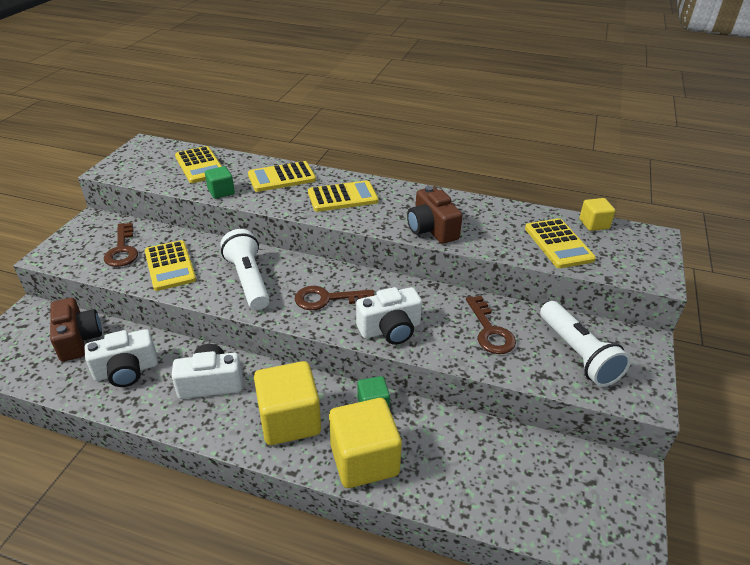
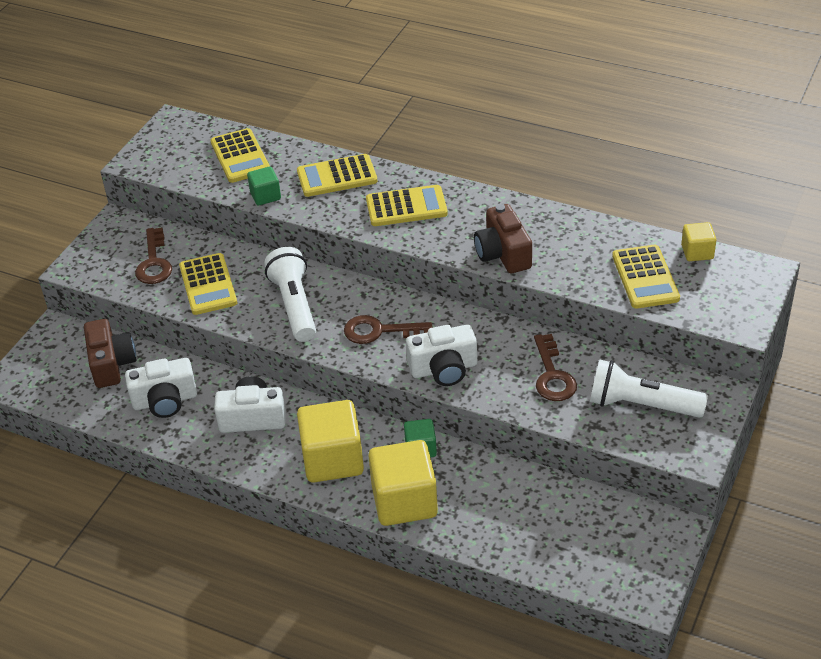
camera: 10 degrees right, 5 degrees up
(577, 354) = (641, 405): white flashlight -> white flashlight turned 120 degrees clockwise

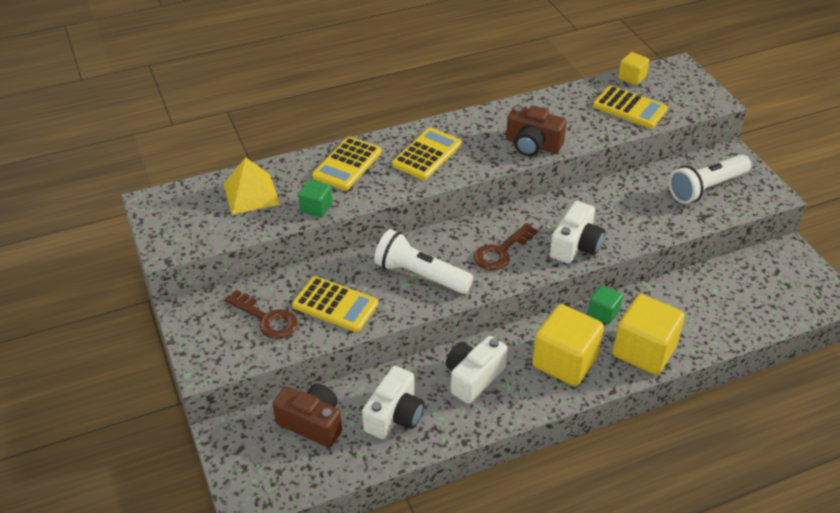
camera: 50 degrees left, 0 degrees up
(240, 156) = (251, 194): yellow calculator -> yellow pyramid
(552, 375) = (638, 205): brown key -> none

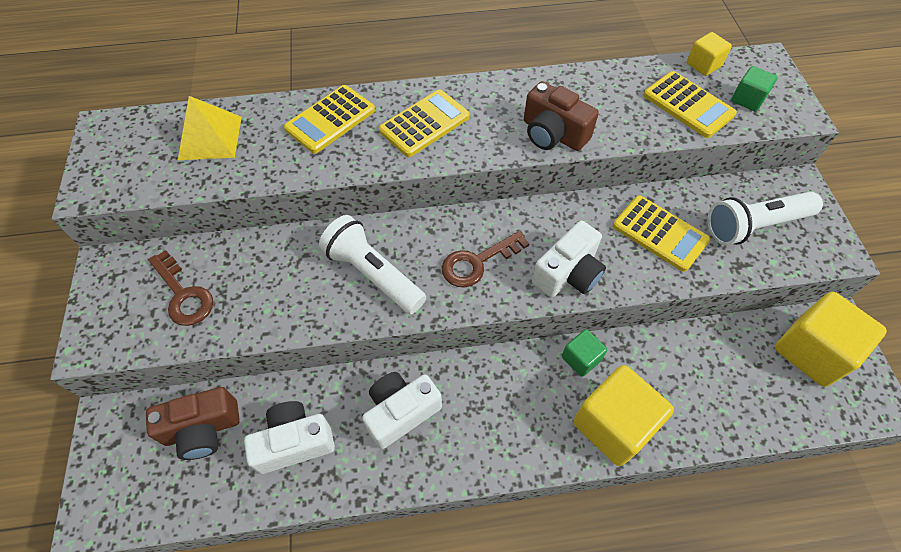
camera: 15 degrees right, 15 degrees up
(312, 423) = (203, 429): brown camera -> brown camera turned 120 degrees clockwise
(316, 208) = (271, 170): green cube -> green cube (747, 99)
(335, 305) = (264, 293): yellow calculator -> yellow calculator (660, 233)
(394, 415) = (294, 442): white camera -> white camera turned 150 degrees counterclockwise
(565, 361) = (513, 416): yellow cube -> yellow cube (811, 351)

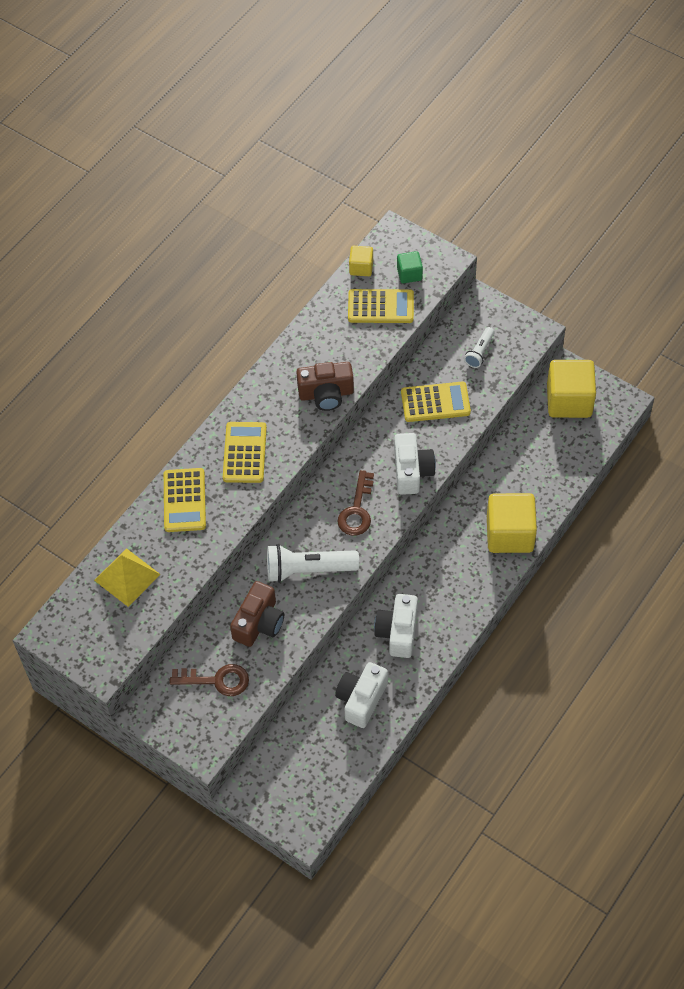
camera: 45 degrees left, 0 degrees up
(203, 429) = (304, 742): brown camera -> brown camera (259, 623)
(581, 358) = (459, 515): green cube -> none
(754, 225) = (479, 352): white flashlight -> white flashlight, size x0.54

